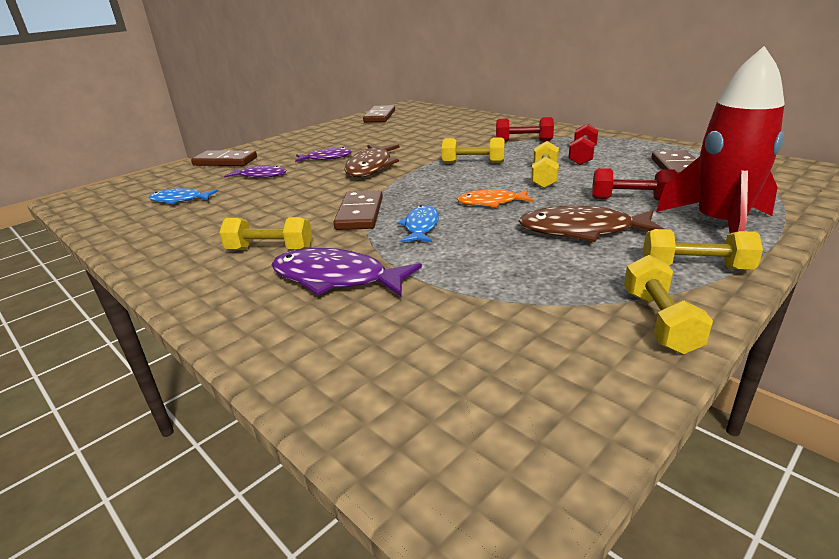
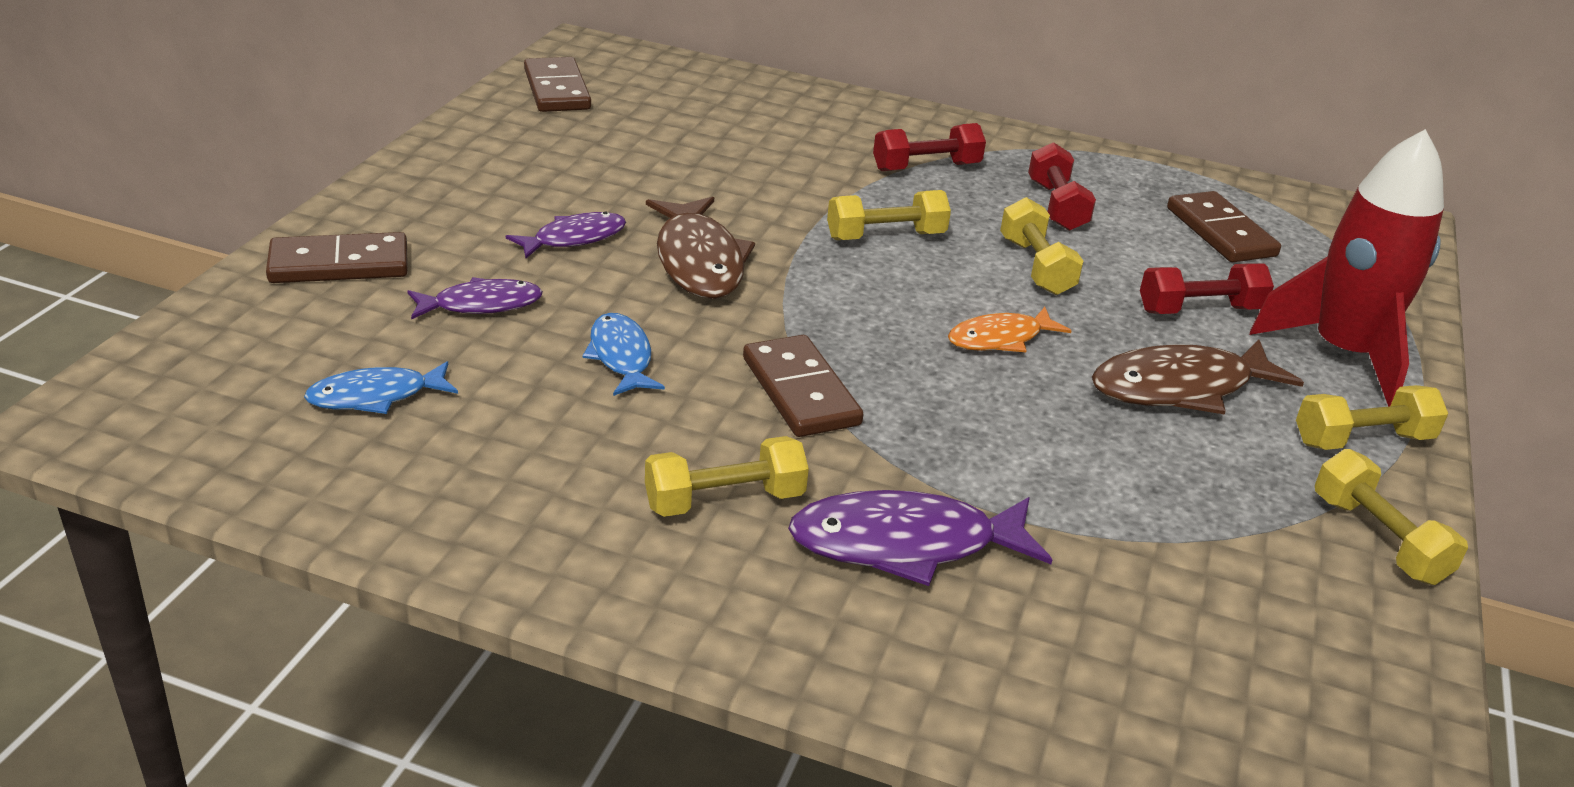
camera: 30 degrees left, 5 degrees up
(421, 226) = (935, 410): blue fish -> blue fish (621, 357)

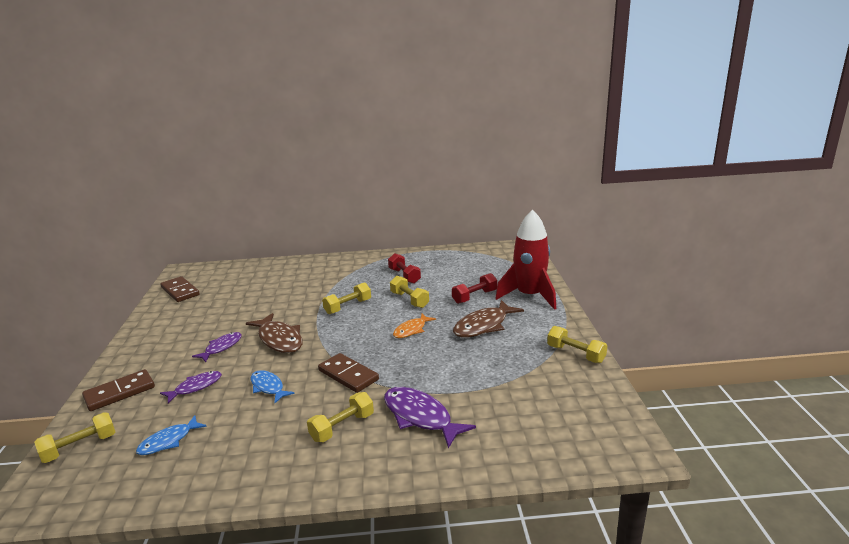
camera: 20 degrees left, 10 degrees down
(906, 544) = (420, 417): purple fish -> purple fish turned 75 degrees clockwise
(926, 167) = (348, 277): red dumbbell -> none
(1221, 232) = (466, 267): brown domino -> none
(1362, 440) = (552, 323): yellow dumbbell -> yellow dumbbell (80, 447)

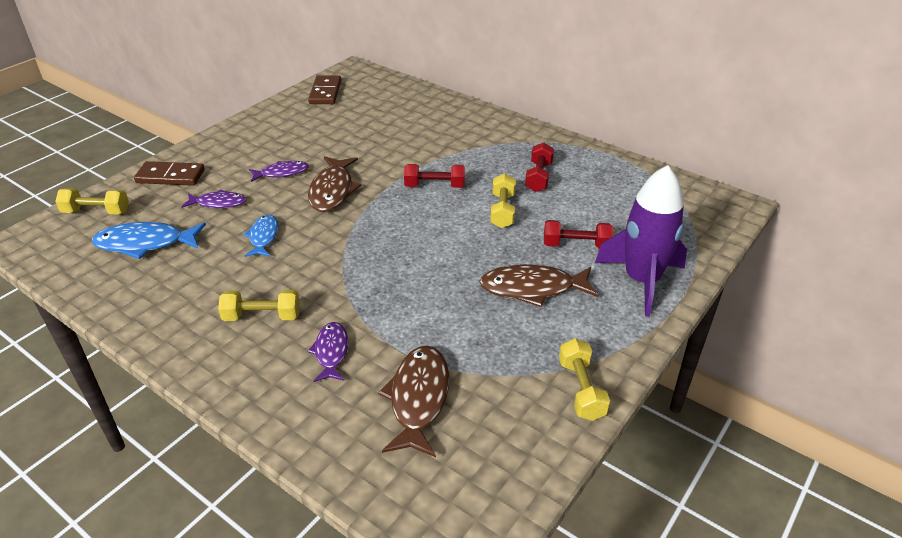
camera: 40 degrees right, 15 degrees up
(169, 441) = (145, 243): blue fish -> blue fish, size x1.62
(348, 307) = (434, 186): yellow dumbbell -> red dumbbell
(348, 375) = (335, 265): brown domino -> none
(411, 330) = (455, 249): orange fish -> none
(420, 417) = (331, 352): purple fish -> purple fish, size x0.62
(507, 407) = (418, 399): none -> brown fish
(529, 296) = (641, 281): red rocket -> purple rocket

